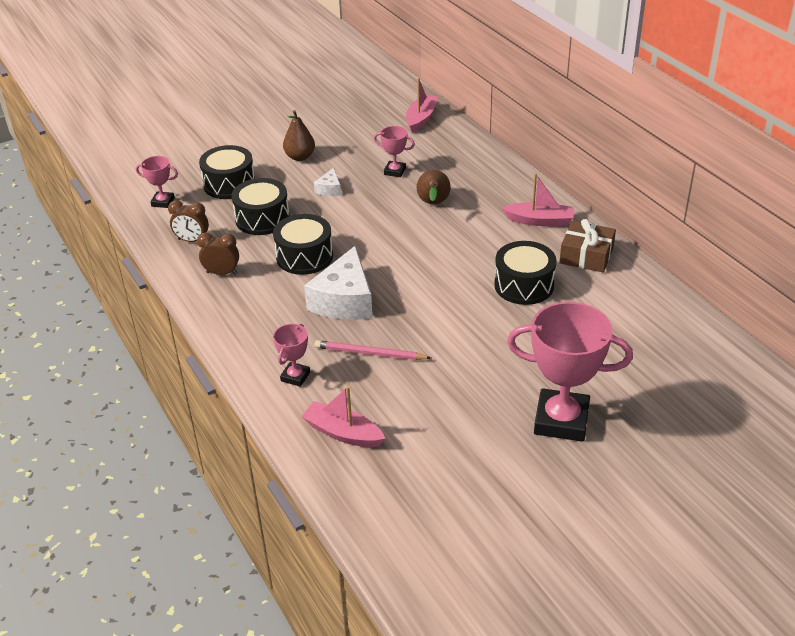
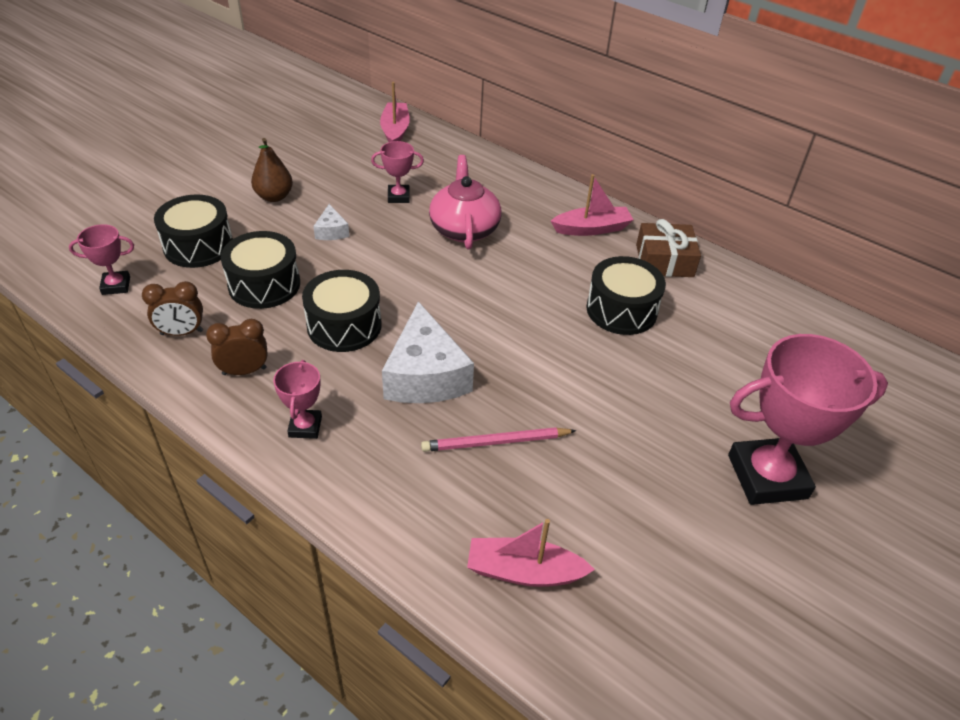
camera: 25 degrees left, 5 degrees up
(295, 376) = (417, 502): pink trophy -> pink trophy (305, 427)
(433, 204) = (464, 229): brown pear -> pink teapot

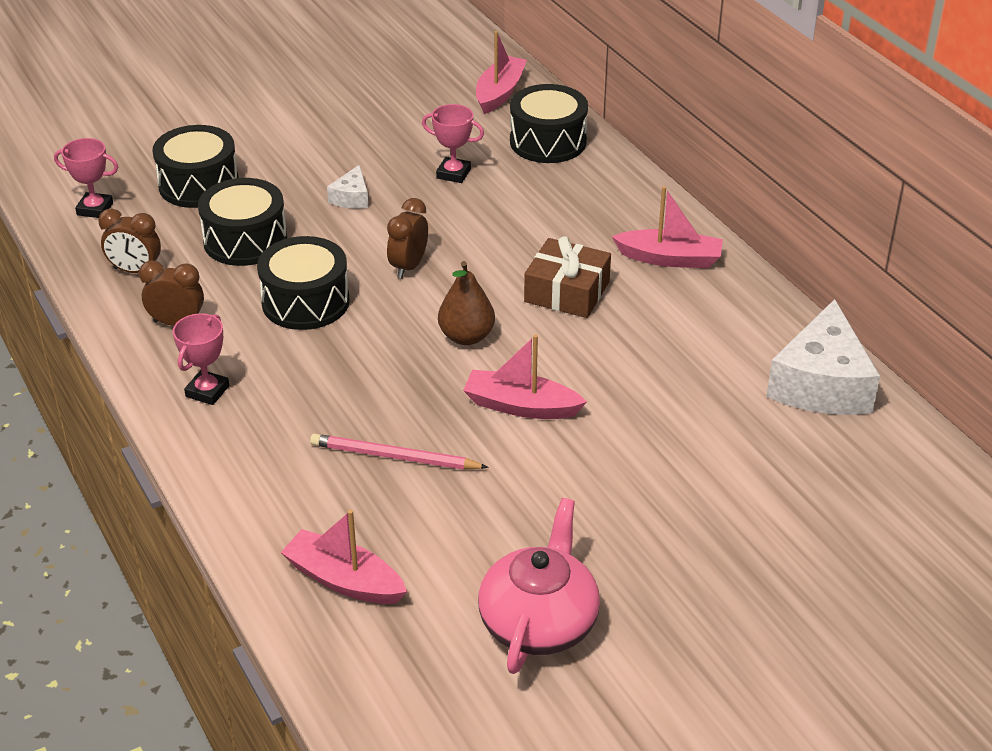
camera: 25 degrees right, 5 degrees down
(274, 197) = (310, 146): brown pear -> brown pear (466, 337)
(409, 277) = (408, 267): none -> brown clock
(425, 375) = (362, 372): white cheese -> white cheese (822, 384)
(464, 229) = (509, 226): pink teapot -> pink teapot (539, 622)
(564, 370) = (521, 406): none -> pink boat
(621, 310) = (638, 358): black drum -> black drum (548, 141)
(664, 260) = (737, 315): brown gift -> brown gift (567, 291)
(767, 477) = (680, 572): pink trophy -> none

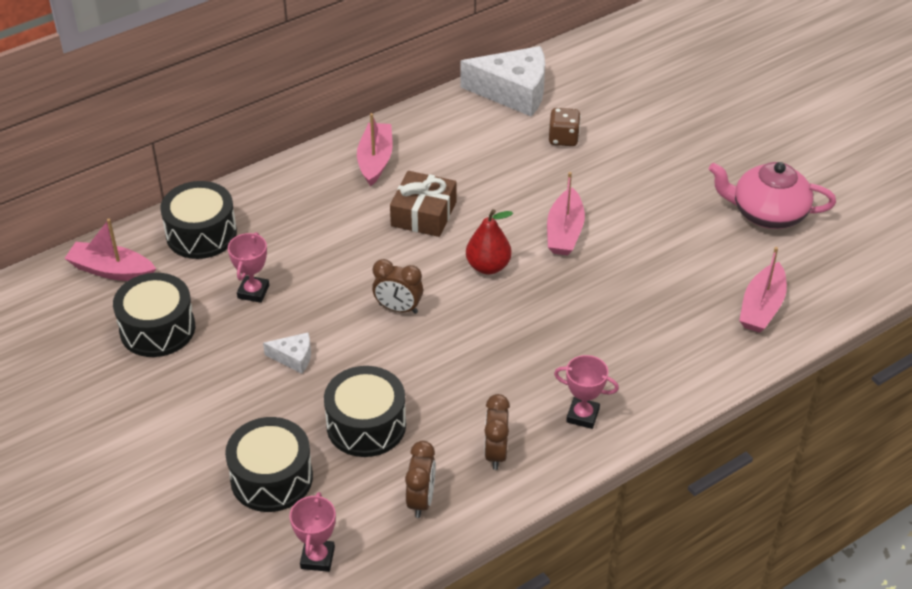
camera: 95 degrees left, 5 degrees up
(305, 302) = (455, 369): black drum -> black drum (157, 329)
(394, 457) = (634, 294): pink pencil -> none
(466, 337) = (488, 266): brown pear -> red pear
(716, 423) = (563, 138): none -> brown dice

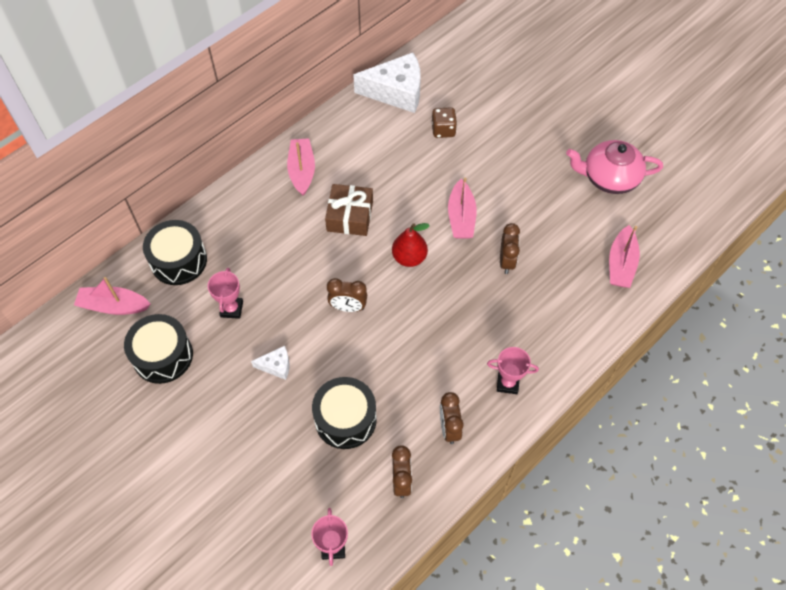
camera: 10 degrees left, 15 degrees up
(271, 478) = (282, 480): black drum -> none
(612, 286) = (506, 261): none -> brown clock

